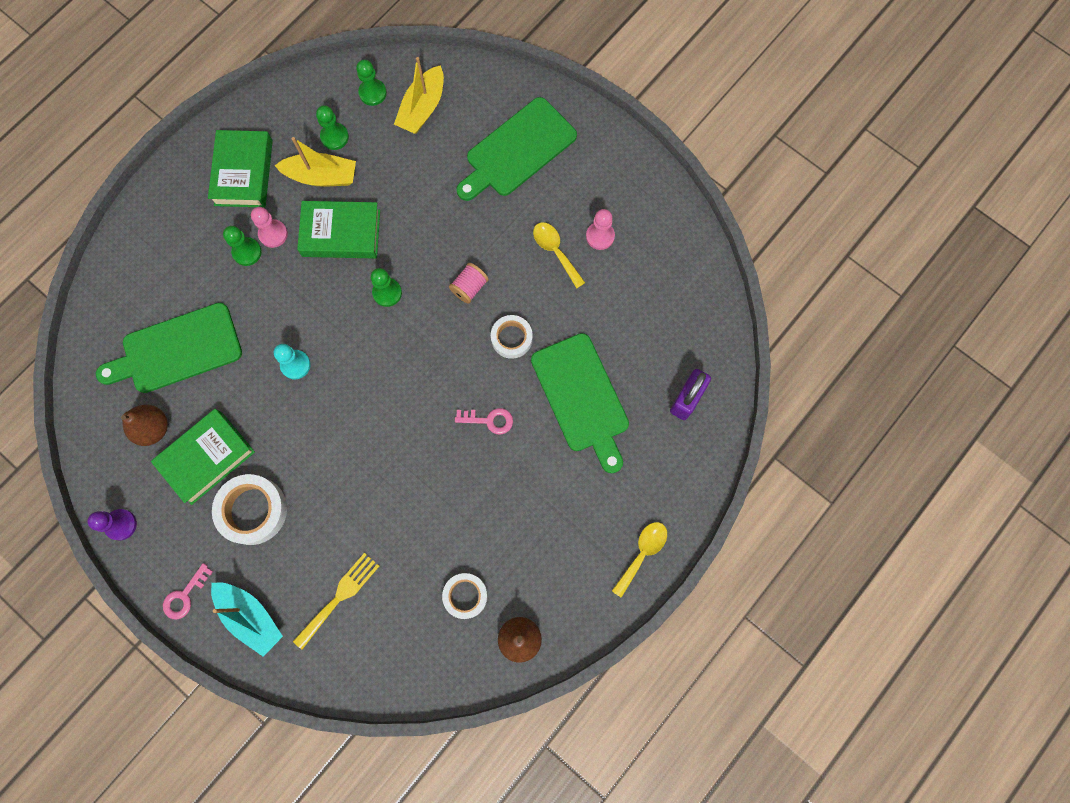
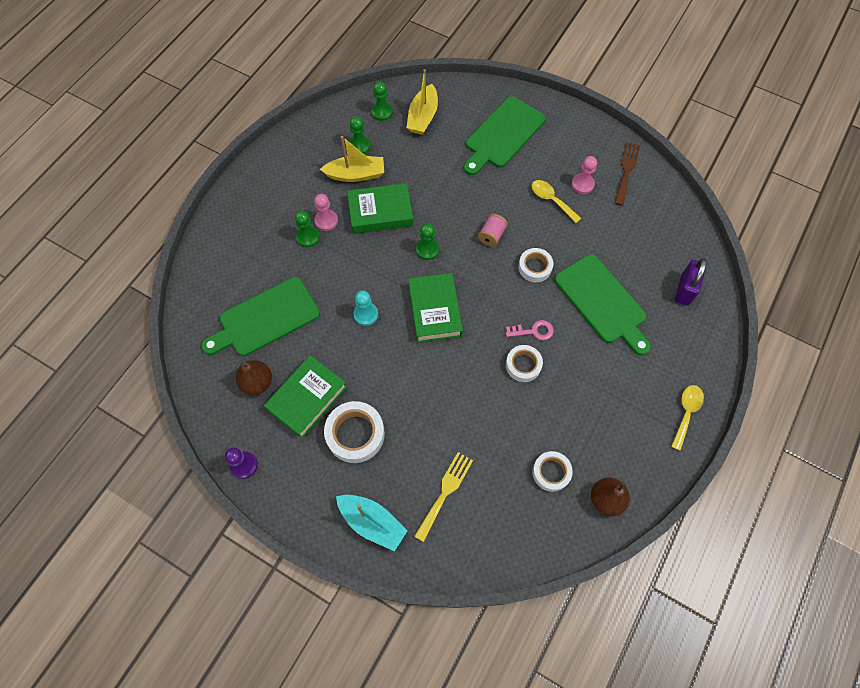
camera: 10 degrees left, 10 degrees down
(185, 595) = (311, 515): pink key -> none
(243, 173) = (293, 181): green book -> green book (434, 310)
(466, 461) = (523, 365): none -> white tape
(661, 226) = (626, 170): none -> brown fork

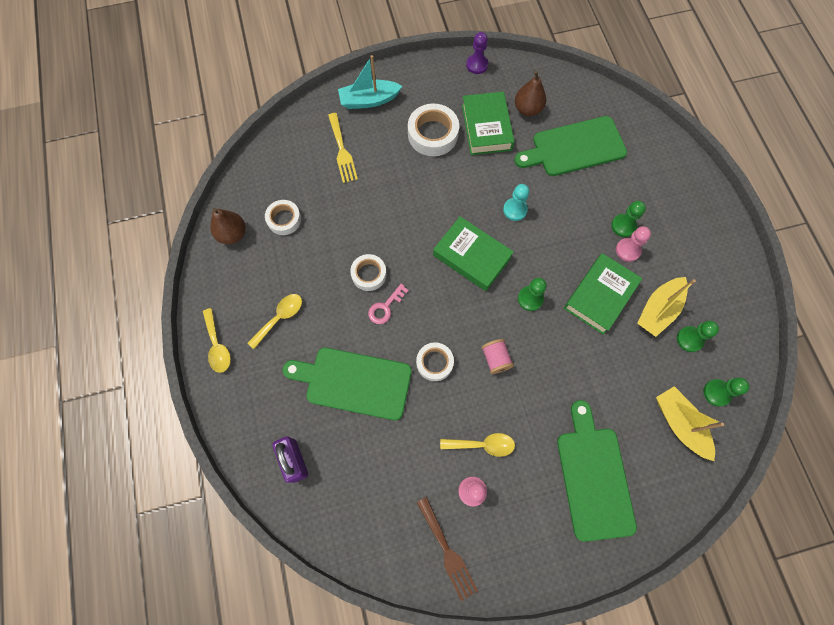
camera: 135 degrees right, 5 degrees up
(265, 318) = (574, 147): green cutting board -> green cutting board turned 120 degrees counterclockwise
(620, 392) = (280, 318): none -> yellow spoon

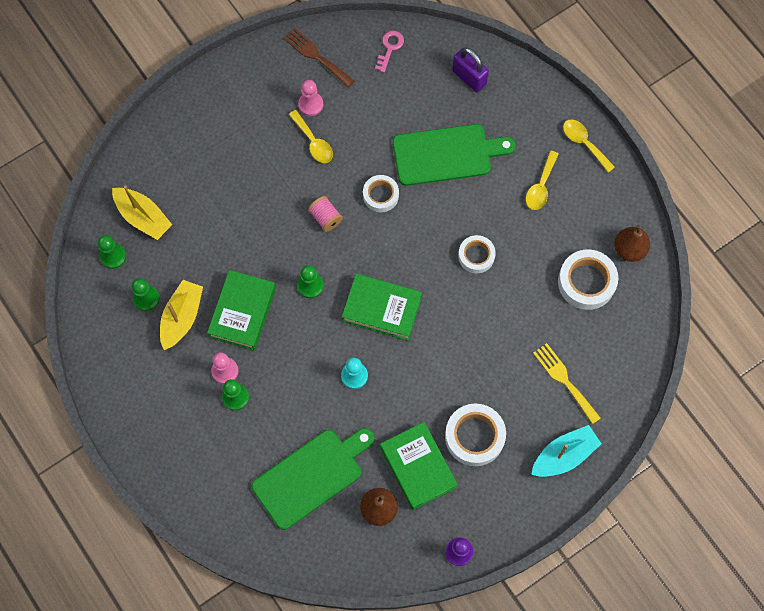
camera: 160 degrees right, 0 degrees up
(284, 219) = (586, 282): white tape -> white tape, size x1.57
(385, 307) = (446, 230): pink key -> pink key (390, 48)
(483, 445) = (313, 142): yellow spoon -> yellow spoon turned 105 degrees counterclockwise
(593, 477) = (210, 149): green cutting board -> none

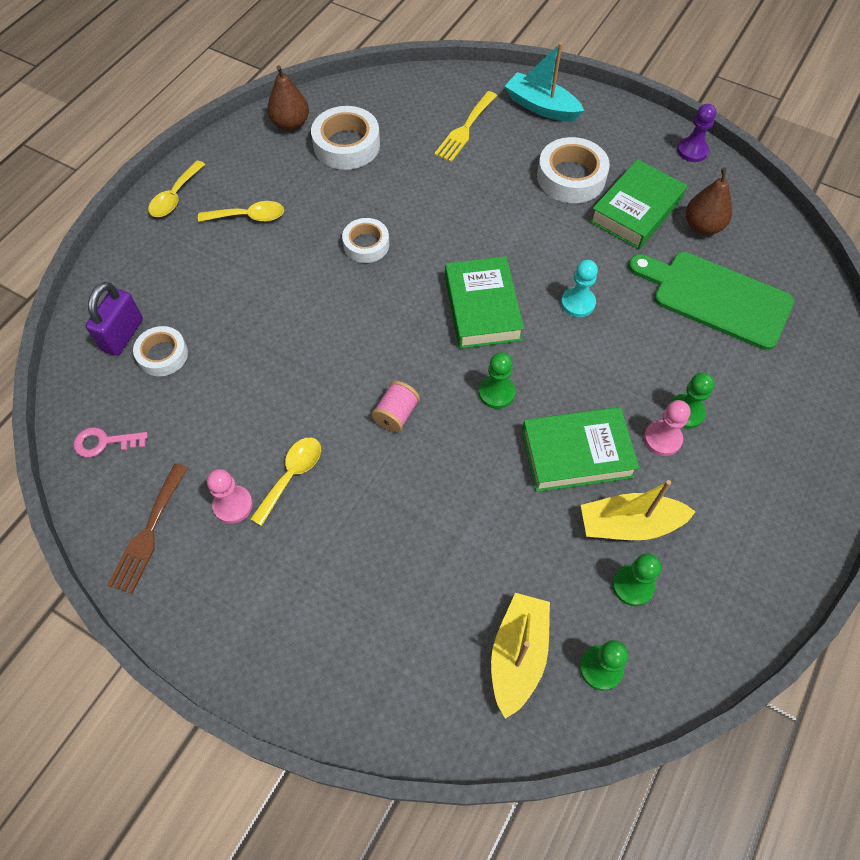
camera: 115 degrees left, 10 degrees down
(380, 195) = (334, 366): white tape -> white tape (163, 355)
(446, 154) = (245, 319): green cutting board -> none

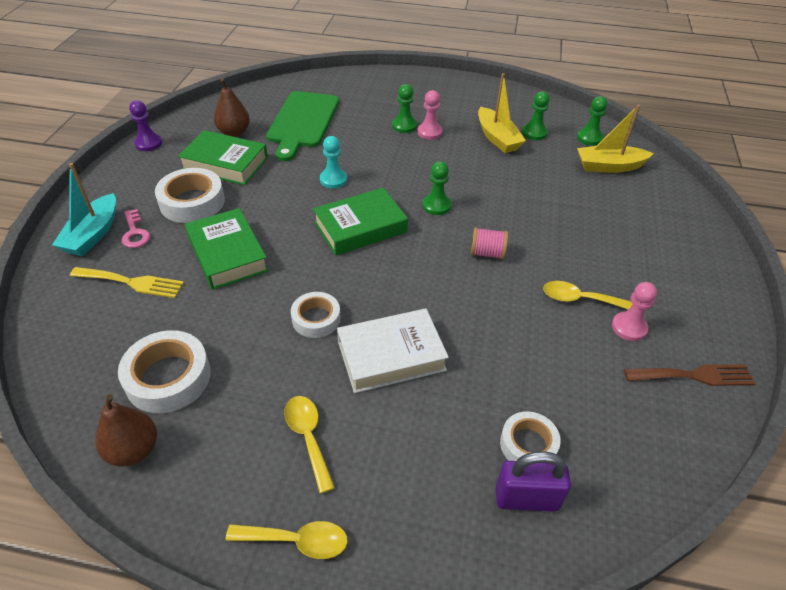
camera: 110 degrees left, 15 degrees down
(104, 442) = (649, 452): pink key -> pink key (135, 233)
(298, 288) = (391, 356): none -> white book
(576, 454) = (463, 163): green book -> green book (228, 254)

